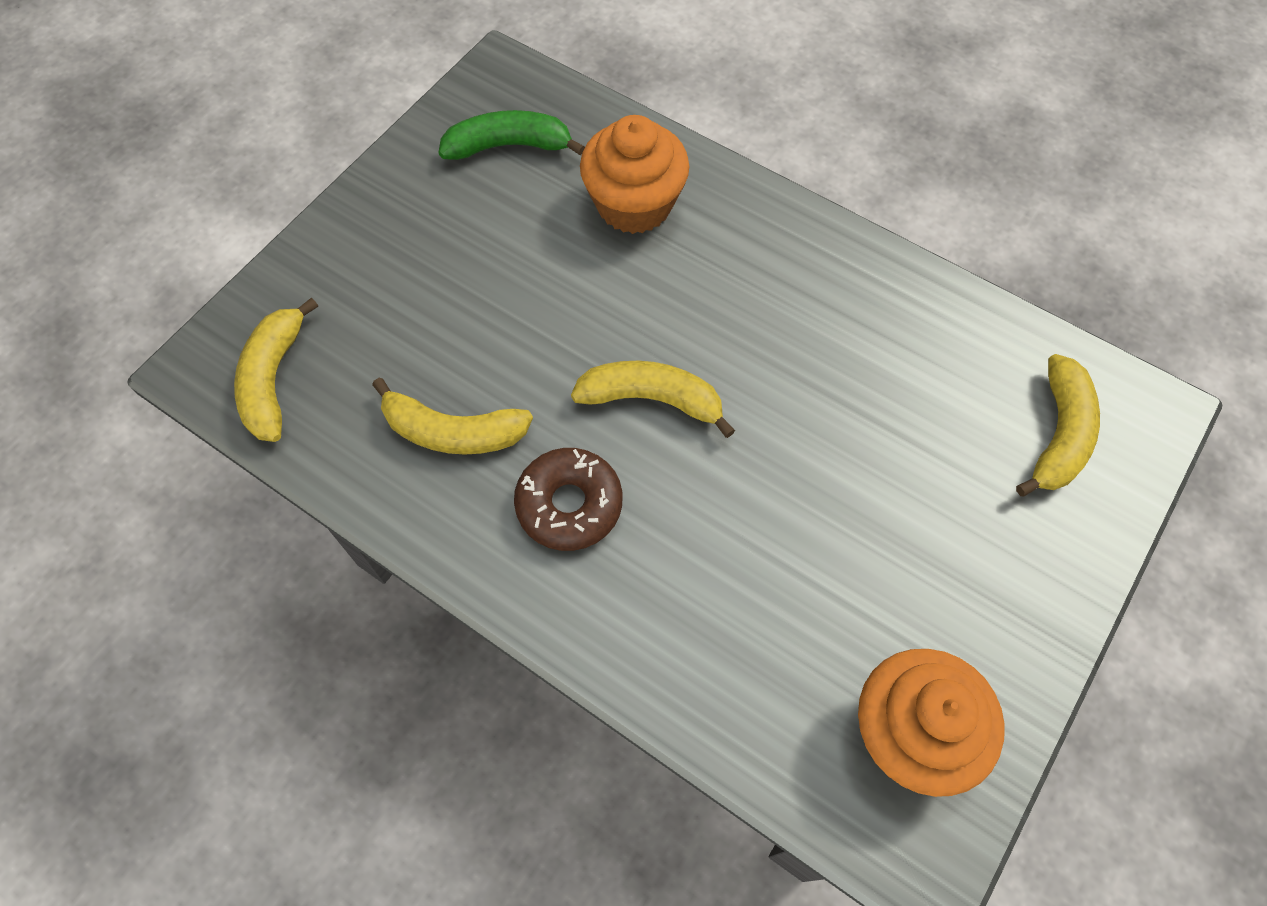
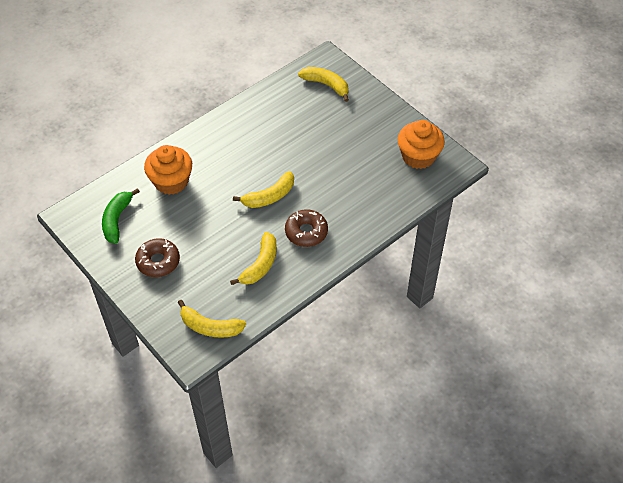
camera: 75 degrees left, 10 degrees down
(421, 242) = (158, 261): none -> brown donut
(652, 399) = (269, 196): yellow banana -> yellow banana turned 150 degrees counterclockwise

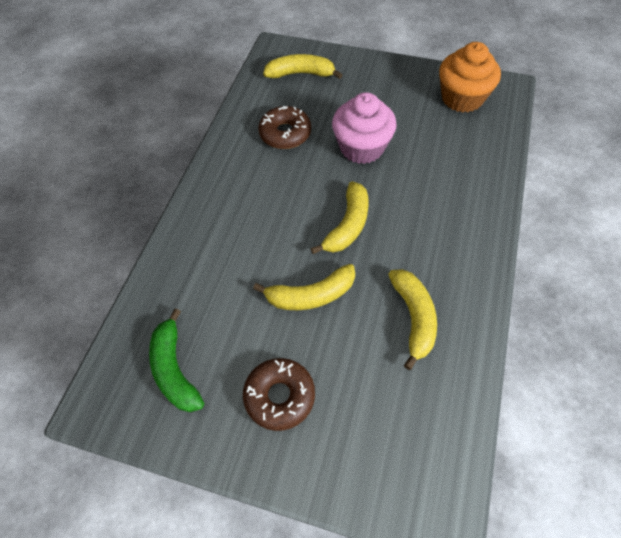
camera: 30 degrees left, 5 degrees up
(171, 181) = (210, 273): orange cupcake -> none
(210, 327) = (429, 450): yellow banana -> yellow banana (311, 295)
(306, 232) = (428, 244): brown donut -> brown donut (285, 133)
(320, 155) = (362, 147): none -> pink cupcake

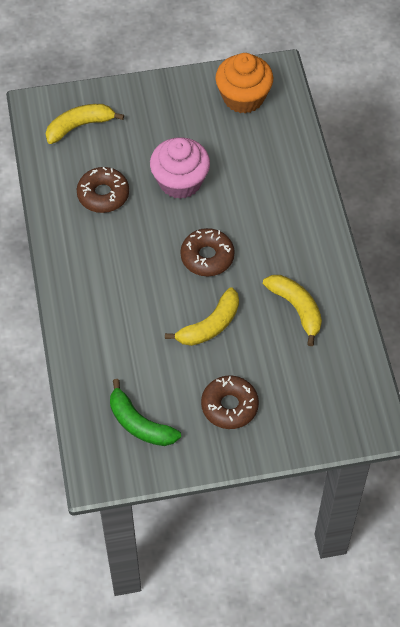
camera: 30 degrees left, 0 degrees up
(348, 225) = (207, 257): yellow banana -> brown donut

